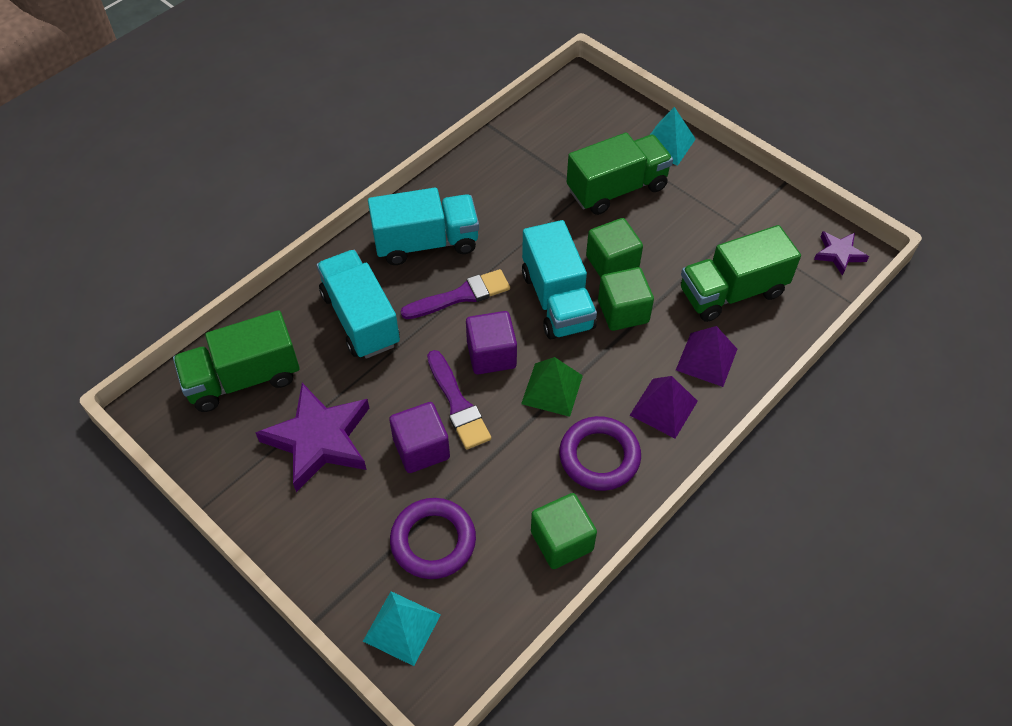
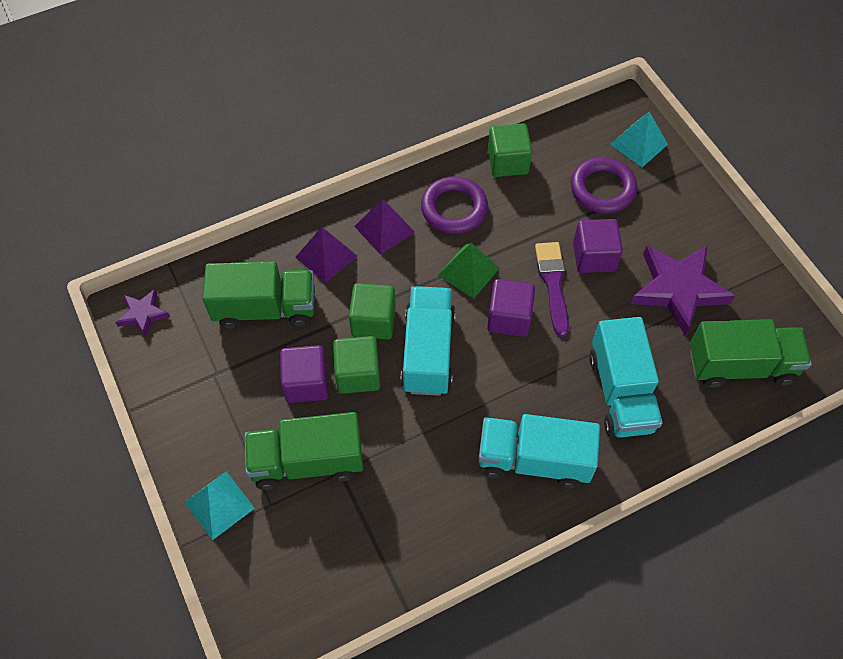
camera: 160 degrees left, 5 degrees up
(461, 296) = (517, 386): purple brush -> none
(653, 243) = (306, 383): none -> purple cube

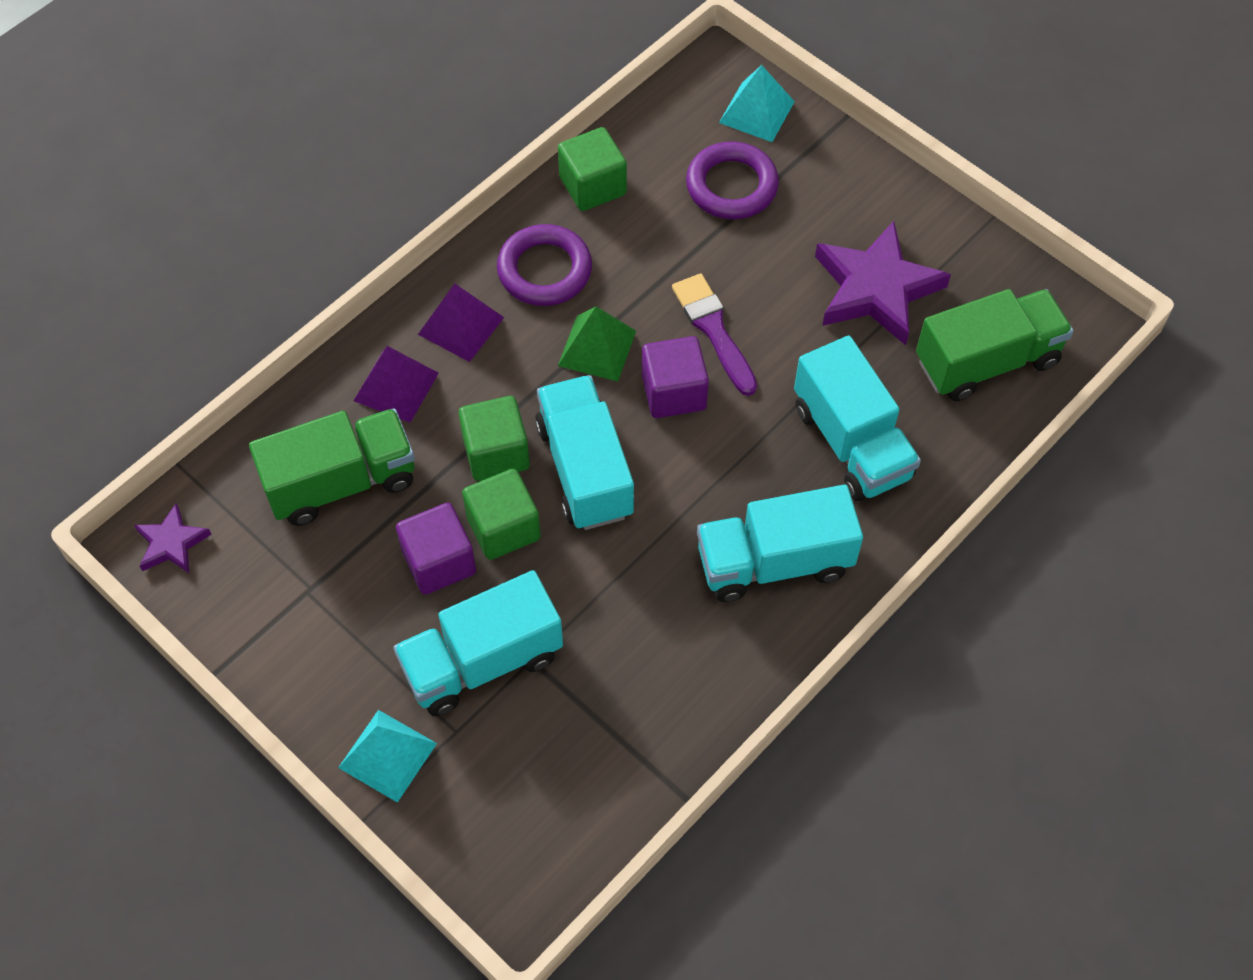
camera: 20 degrees left, 0 degrees up
(307, 461) = (482, 661): green truck -> turquoise truck
(594, 257) = (753, 279): purple cube -> none

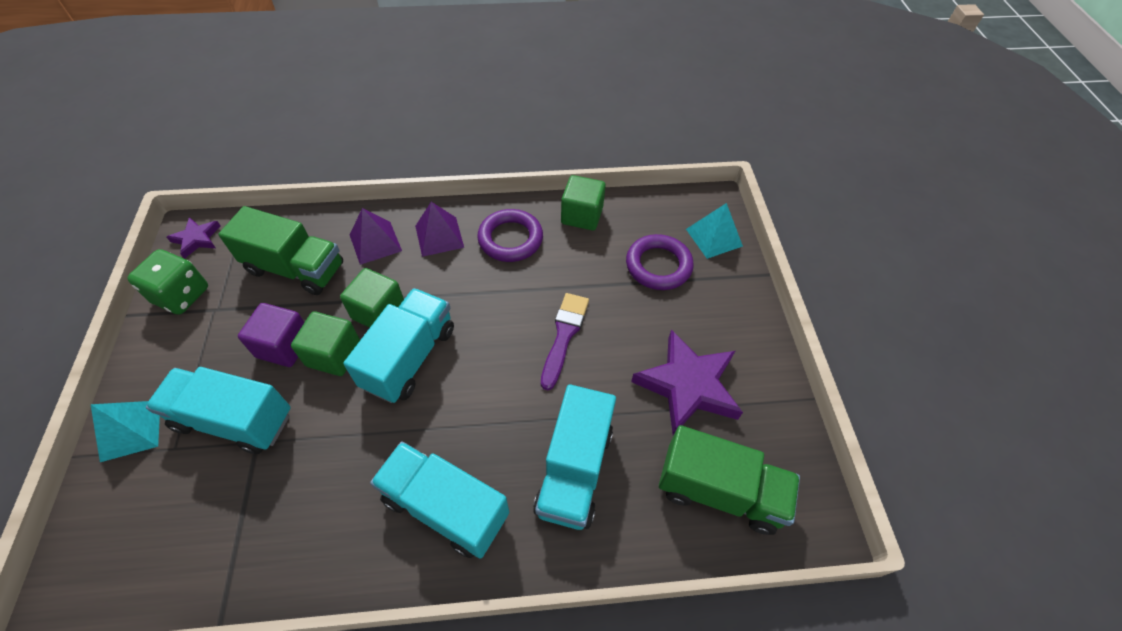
camera: 40 degrees right, 5 degrees down
(247, 608) = (181, 295): none -> green dice
(597, 348) = (491, 297): green pyramid -> none
(674, 392) = (504, 353): purple cube -> none

